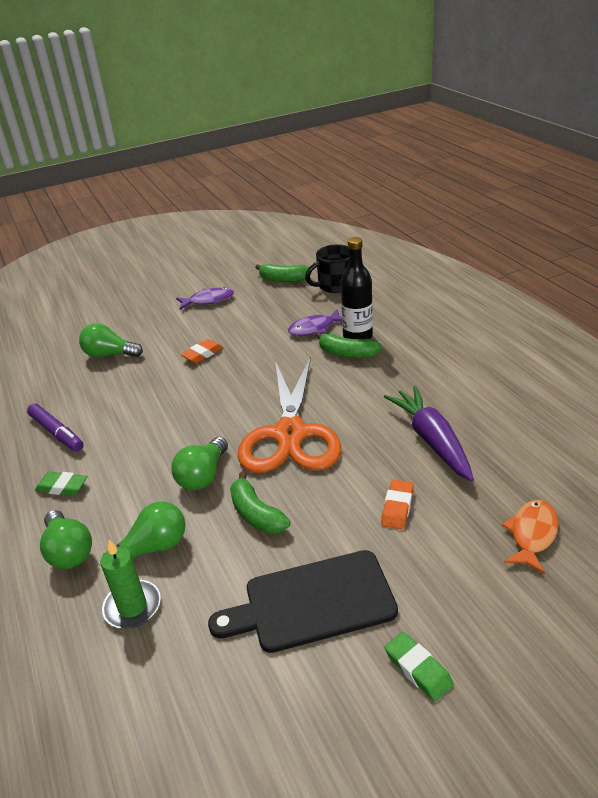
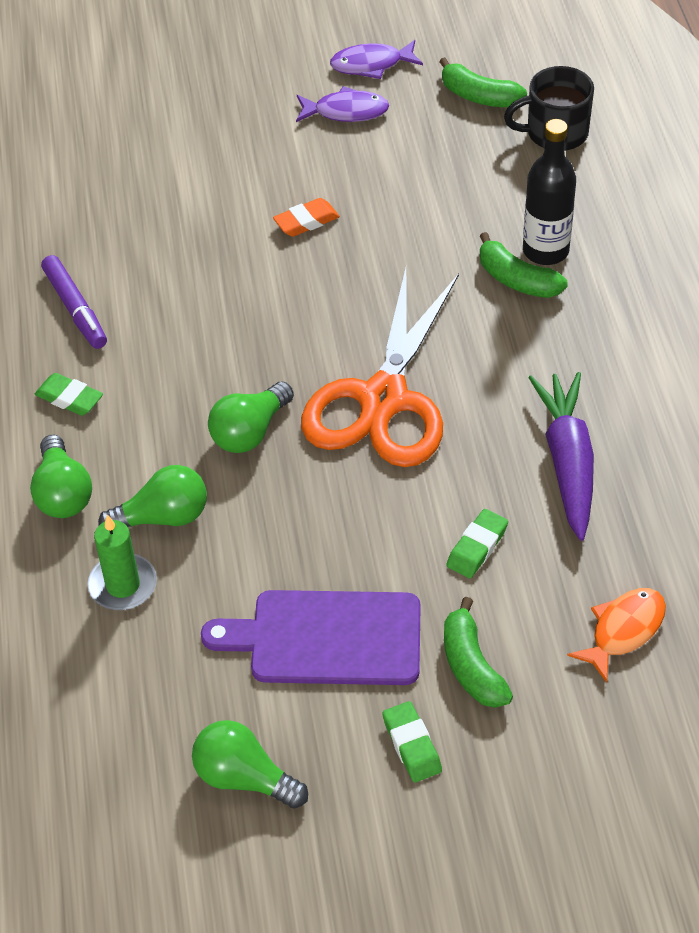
camera: 15 degrees right, 15 degrees up
(109, 355) = (172, 185): green light bulb -> green light bulb (244, 778)
(256, 514) = (300, 507): green banana -> green banana (472, 666)
(312, 602) = (326, 638): black cutting board -> purple cutting board
(315, 328) = (488, 216): purple fish -> purple fish (371, 65)
(397, 507) = (477, 547): orange eraser -> green eraser

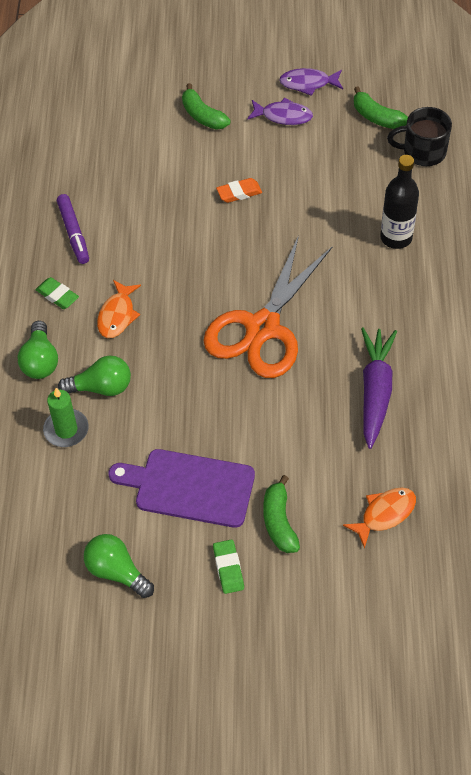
camera: 10 degrees right, 5 degrees up
(165, 413) = (117, 315): none -> orange fish
(250, 431) = (170, 337): green light bulb -> none
(477, 547) = (301, 441): green eraser -> none
(517, 280) = (371, 256): green banana -> green banana (203, 116)

